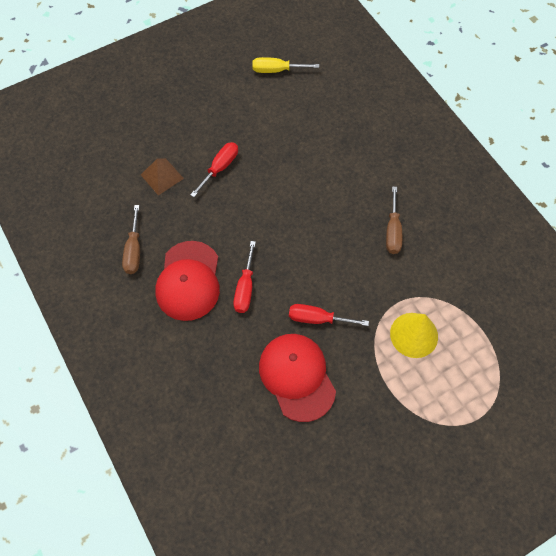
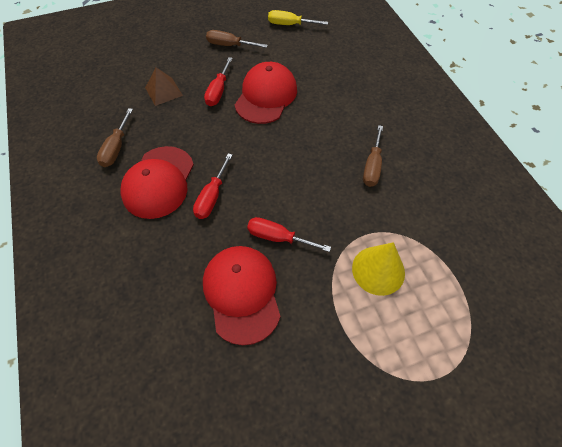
camera: 10 degrees right, 5 degrees down
(217, 107) = (229, 45): none -> brown screwdriver
(220, 168) = (218, 91): red screwdriver -> red screwdriver turned 150 degrees clockwise
(271, 166) = (266, 96): none -> red cap

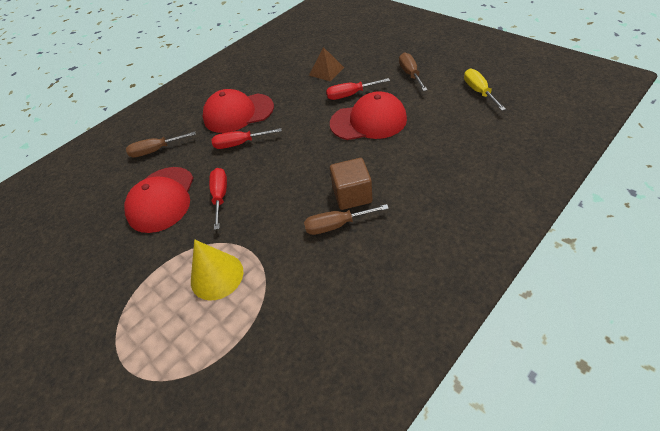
camera: 70 degrees right, 10 degrees down
(116, 148) = (256, 81): brown screwdriver -> brown screwdriver (156, 150)
(242, 293) = (162, 199): red cap -> red cap turned 135 degrees clockwise
(346, 143) = (352, 195): none -> brown cube

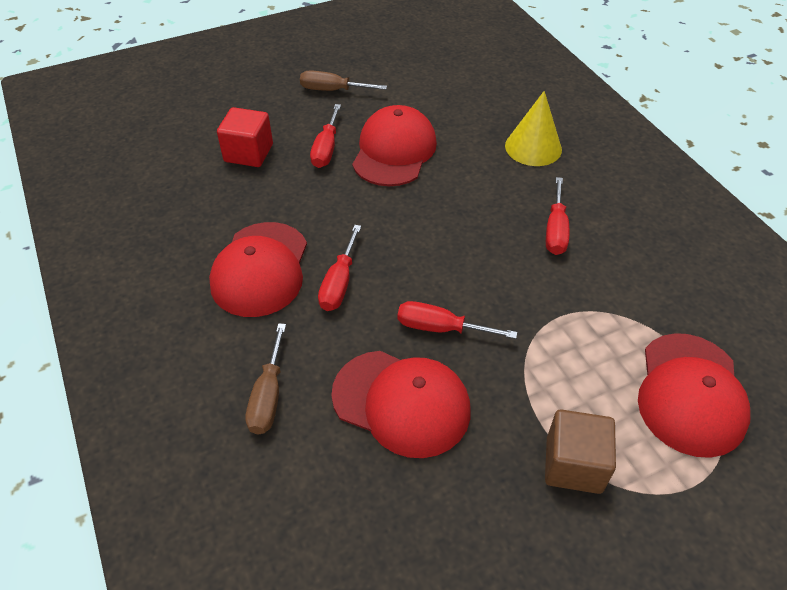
camera: 75 degrees left, 0 degrees up
(202, 349) = (690, 394): none -> red cap
(217, 276) = (585, 359): yellow cone -> yellow cone (533, 147)
(326, 71) = (248, 153): brown pyramid -> red cube
(336, 225) = (555, 230): brown screwdriver -> red screwdriver
(352, 195) = (515, 204): brown cube -> brown cube (573, 465)
(479, 92) = (412, 60): yellow screwdriver -> none

